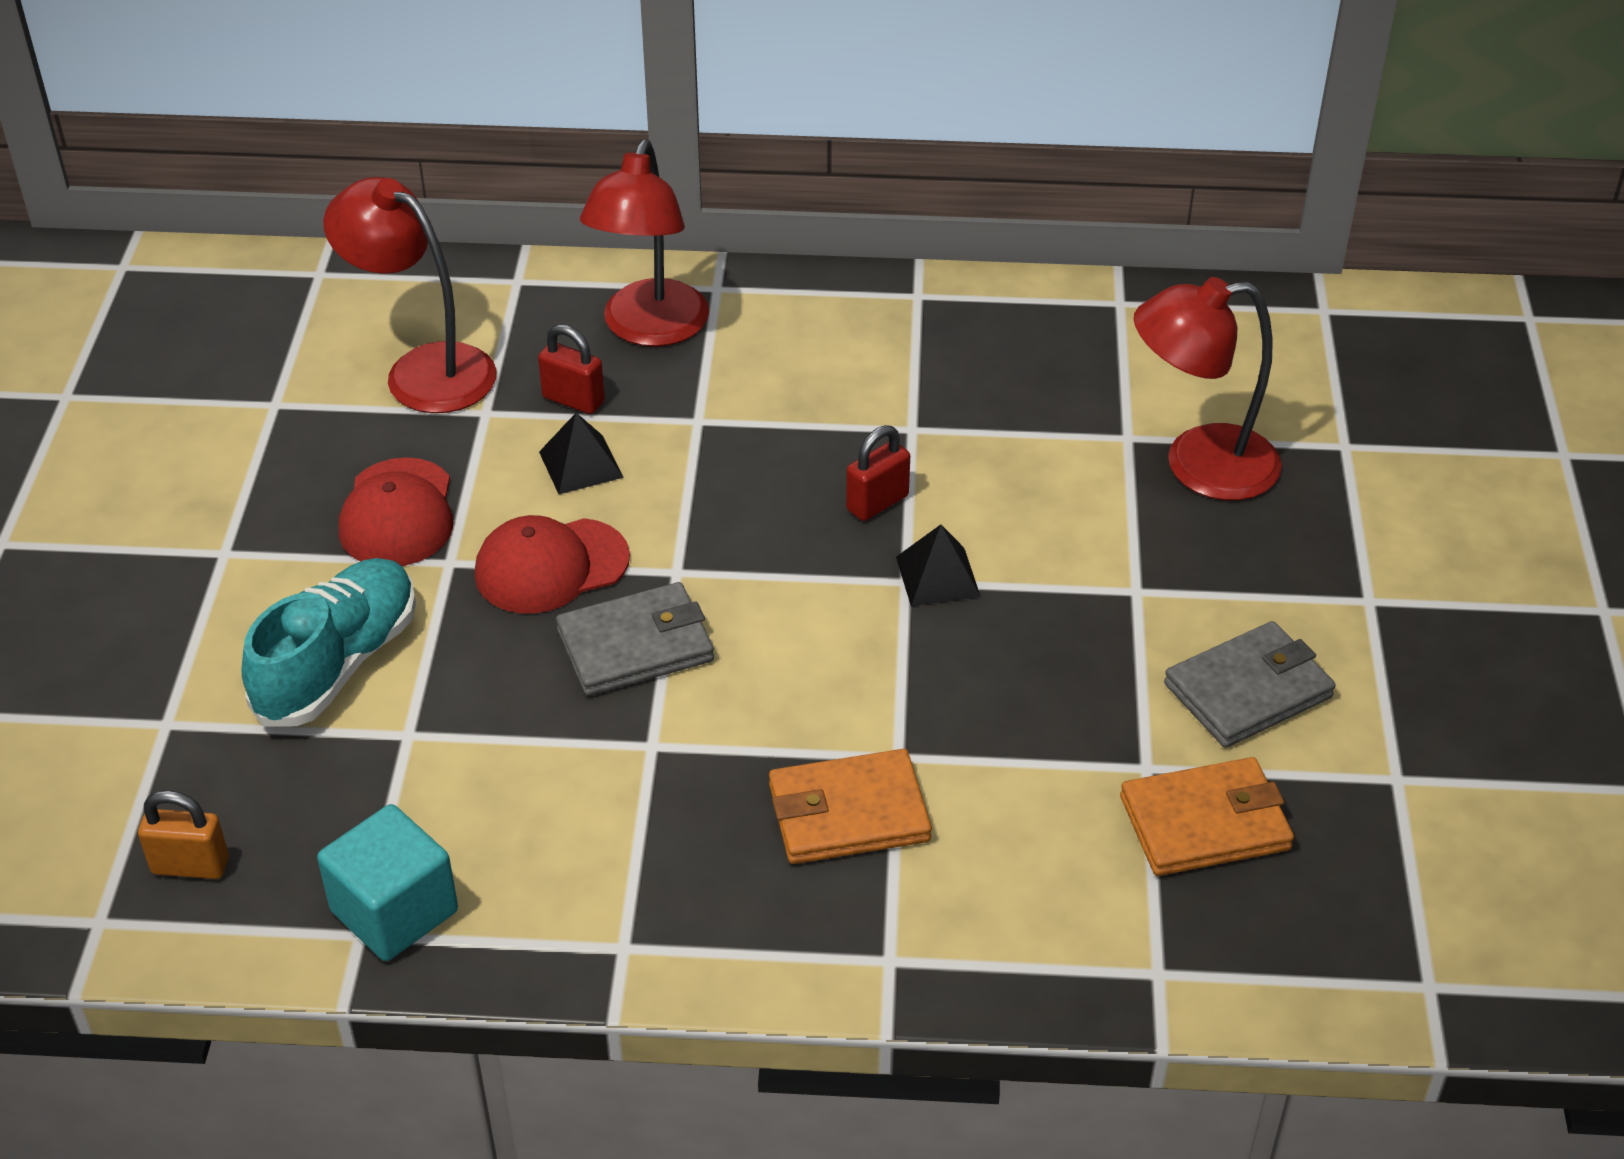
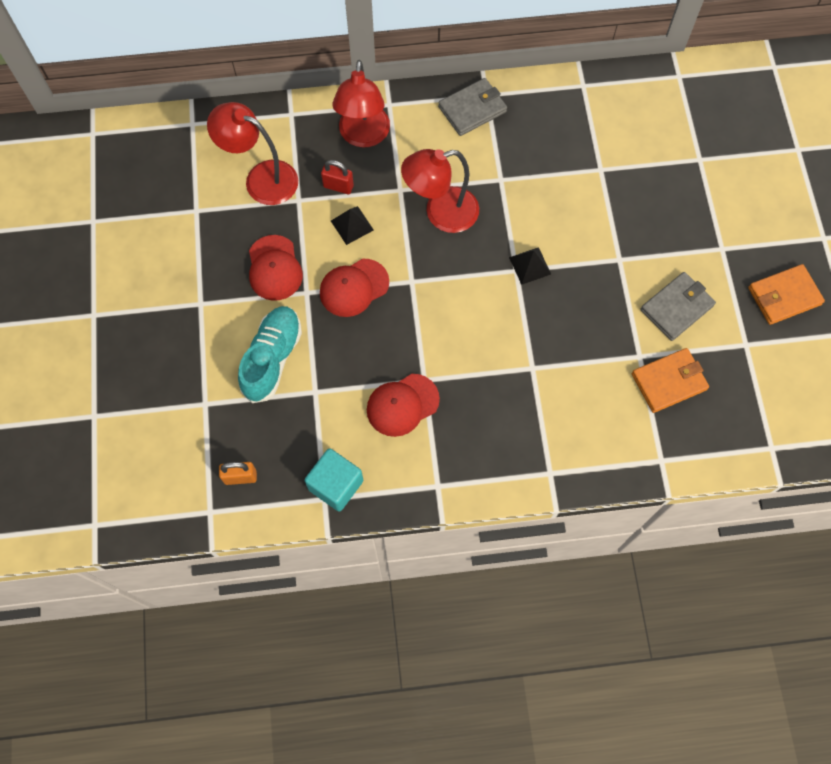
camera: 10 degrees left, 25 degrees up
(590, 783) = (402, 405): none -> red cap
(635, 646) = (403, 326): grey wallet -> grey wallet (472, 109)
(848, 813) = (517, 401): orange wallet -> orange wallet (784, 296)
(877, 503) = (494, 227): red padlock -> none
(1198, 465) = (635, 182): red lamp -> red lamp (441, 213)

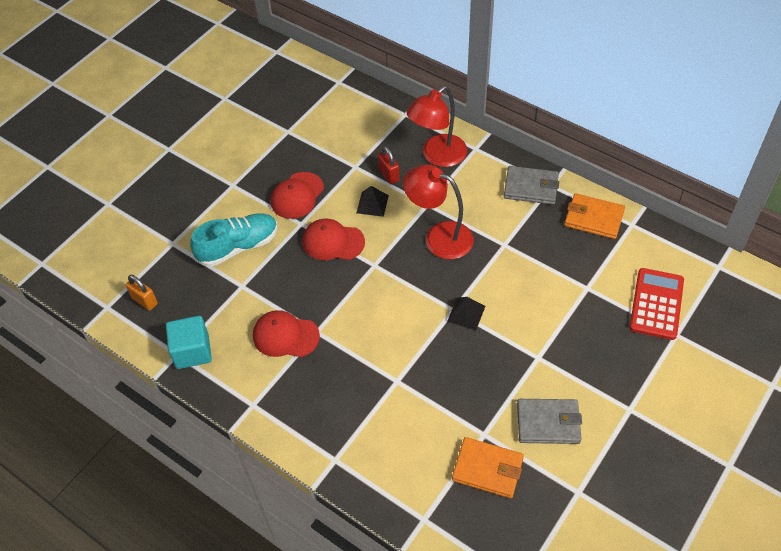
camera: 45 degrees right, 15 degrees down
(261, 178) = (346, 139): red lamp -> none
(663, 144) = (656, 304): none -> red calculator
(784, 296) = (648, 482): orange wallet -> orange wallet (594, 218)

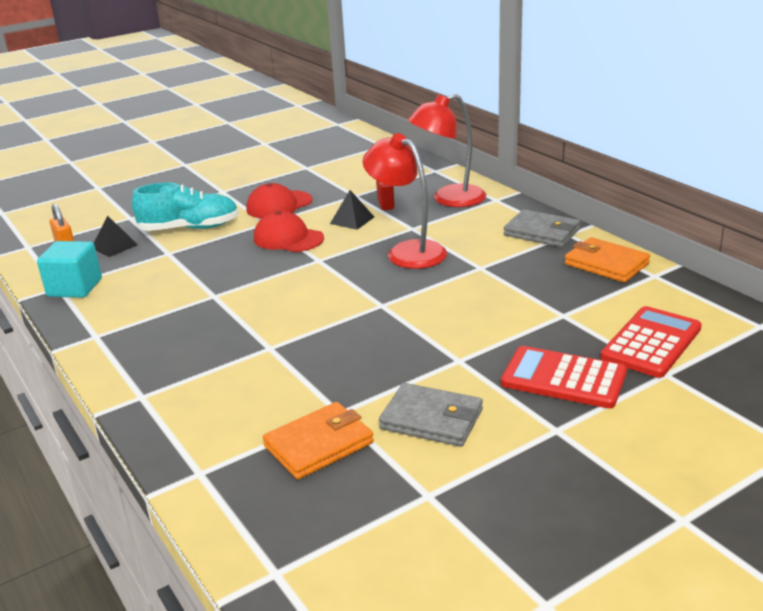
camera: 20 degrees right, 25 degrees down
(285, 336) = (178, 293): red cap -> none
(466, 313) = (395, 310): black pyramid -> black pyramid (114, 246)
(487, 469) = (319, 444): orange wallet -> orange wallet turned 75 degrees counterclockwise
(614, 357) = (563, 378): none -> red calculator

